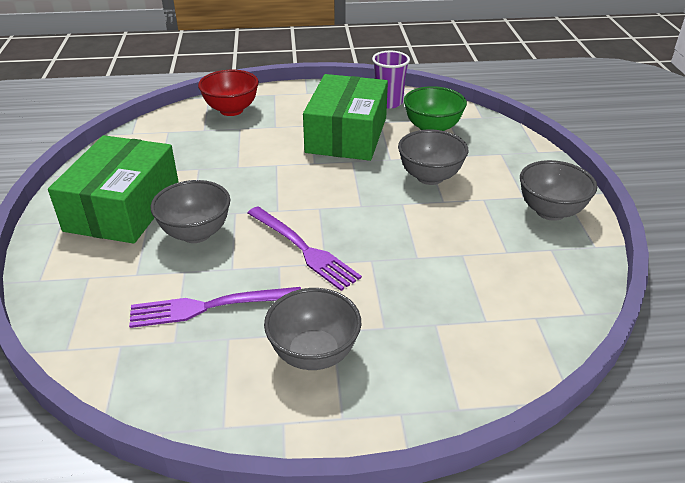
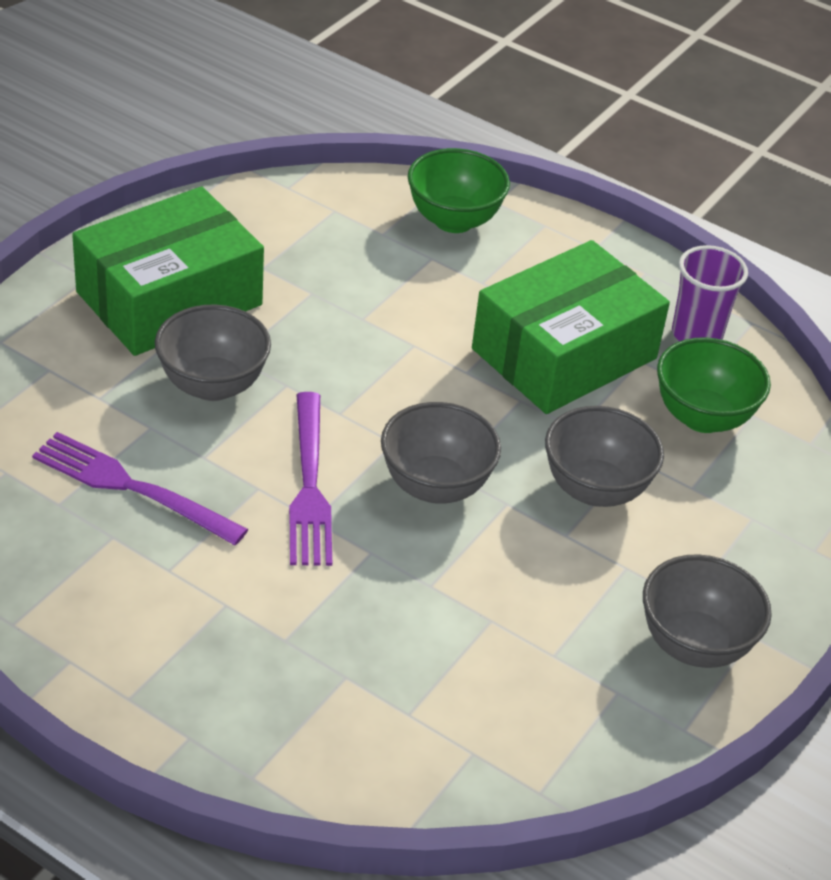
camera: 35 degrees right, 5 degrees up
(231, 110) = (453, 220): red bowl -> green bowl
(314, 354) = (177, 615): grey bowl -> grey bowl (435, 486)

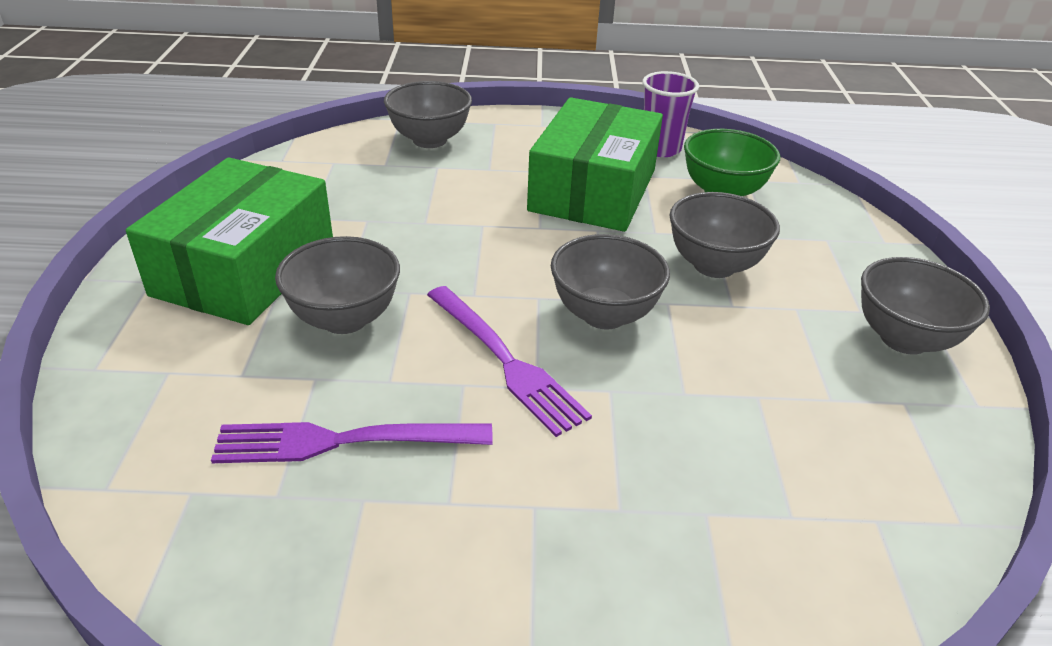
camera: 30 degrees left, 5 degrees down
(453, 220) = (429, 140): green bowl -> grey bowl

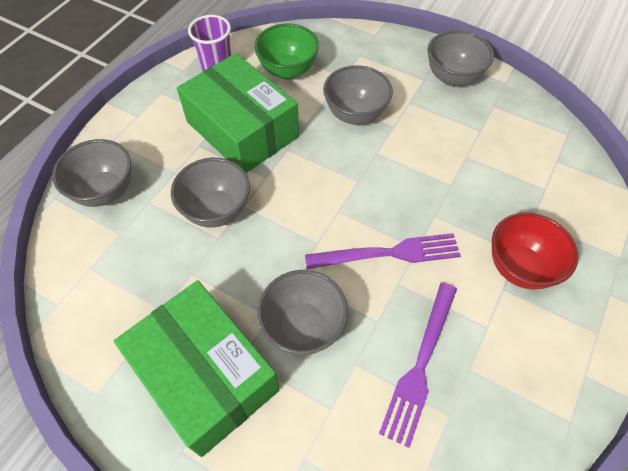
camera: 60 degrees left, 20 degrees up
(591, 517) = (519, 267): none -> red bowl
(604, 315) = (372, 187): grey bowl -> grey bowl (216, 210)

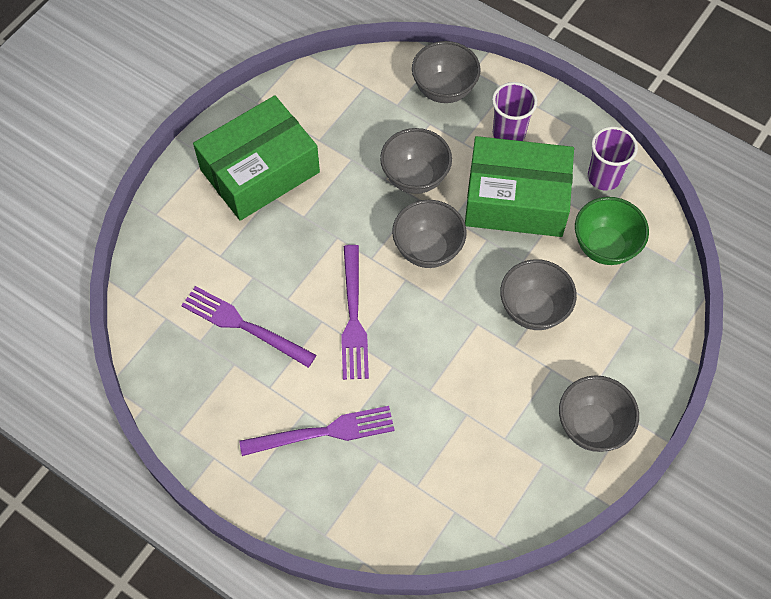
camera: 95 degrees right, 5 degrees up
(166, 137) = (509, 133): none -> purple cup
(242, 129) = (516, 199): green box -> green box turned 45 degrees clockwise
(303, 326) = (290, 241): grey bowl -> grey bowl (428, 249)
(519, 267) = (325, 432): red bowl -> purple fork

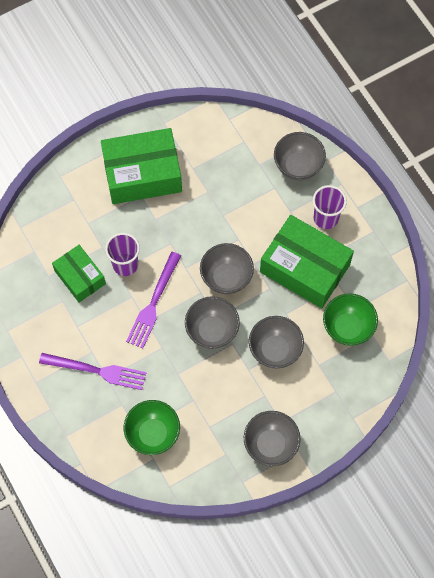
camera: 25 degrees right, 5 degrees up
(242, 325) = (80, 277): purple fork -> green box
(415, 177) = (244, 223): grey bowl -> grey bowl (212, 331)
(438, 480) = (153, 434): none -> green bowl
(604, 177) = (375, 278): purple cup -> purple cup (125, 264)

